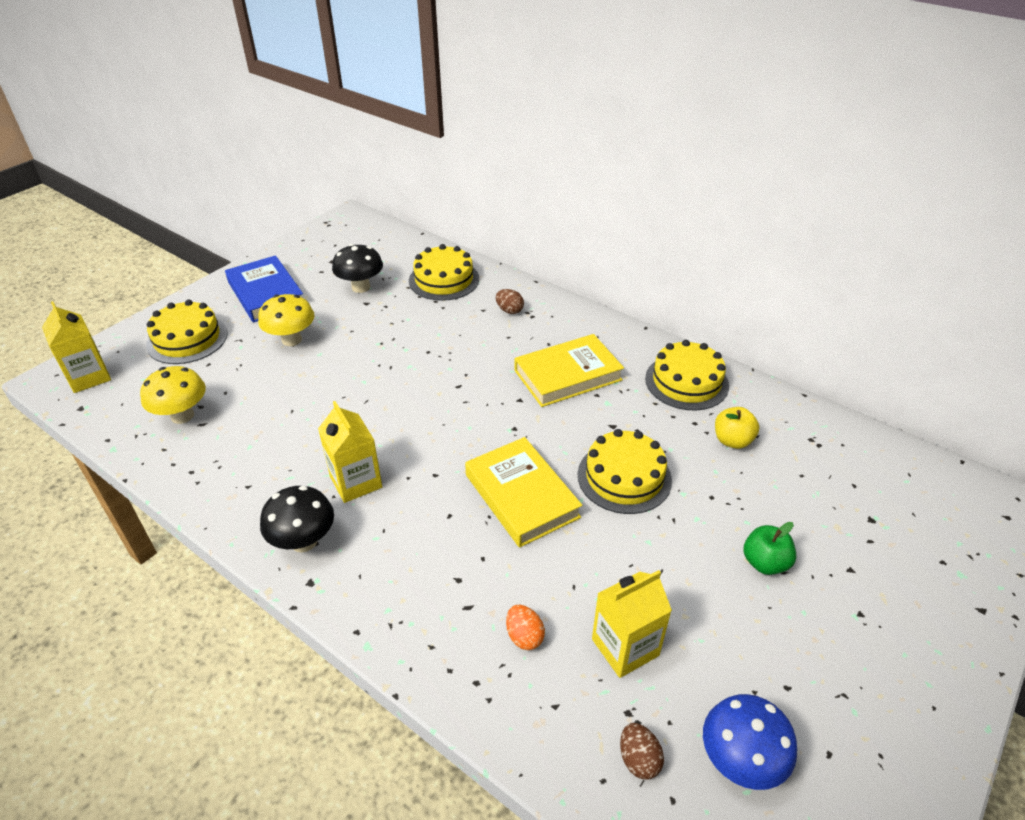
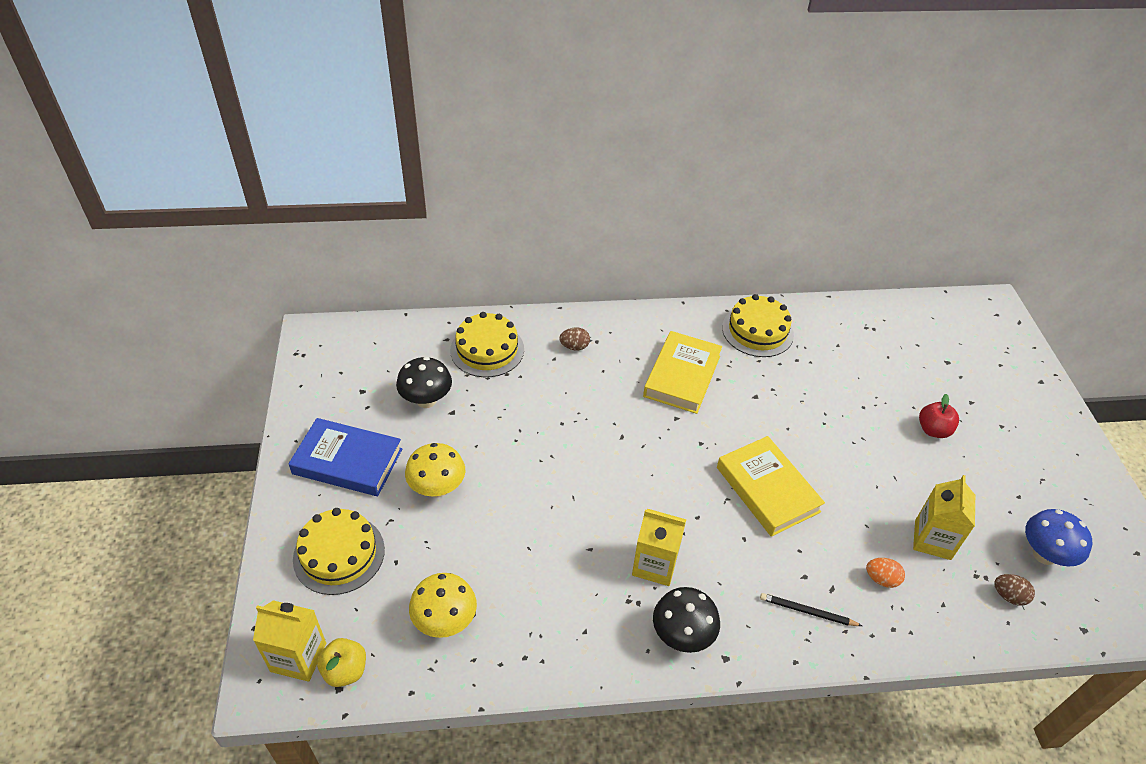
camera: 45 degrees left, 5 degrees up
(421, 605) = (807, 612): none -> black pencil
(521, 496) = (767, 489): yellow book -> yellow book turned 45 degrees clockwise
(624, 477) = (805, 429): yellow cake -> none
(732, 440) = (830, 358): yellow apple -> yellow apple (345, 671)
(764, 563) = (933, 430): green apple -> red apple

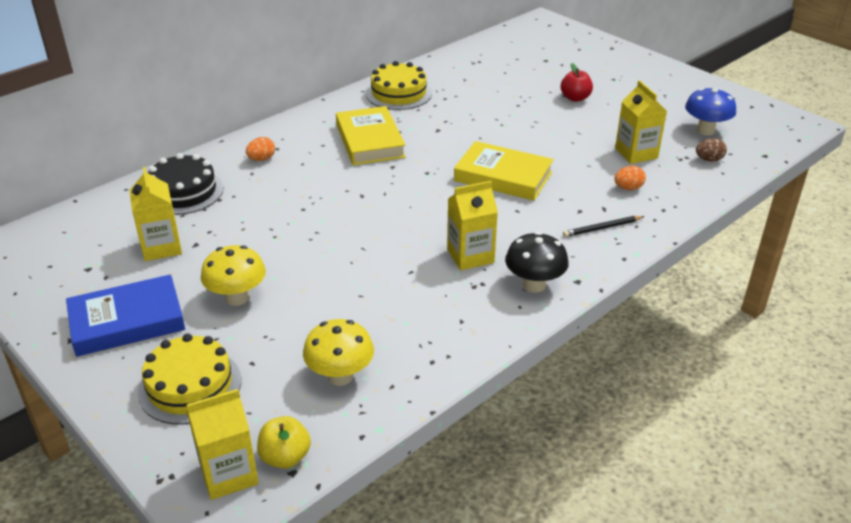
camera: 35 degrees left, 10 degrees down
(426, 400) = (161, 247): black mushroom -> yellow carton
(487, 350) = (183, 192): yellow cake -> black cake
(574, 347) = (261, 159): brown egg -> orange egg

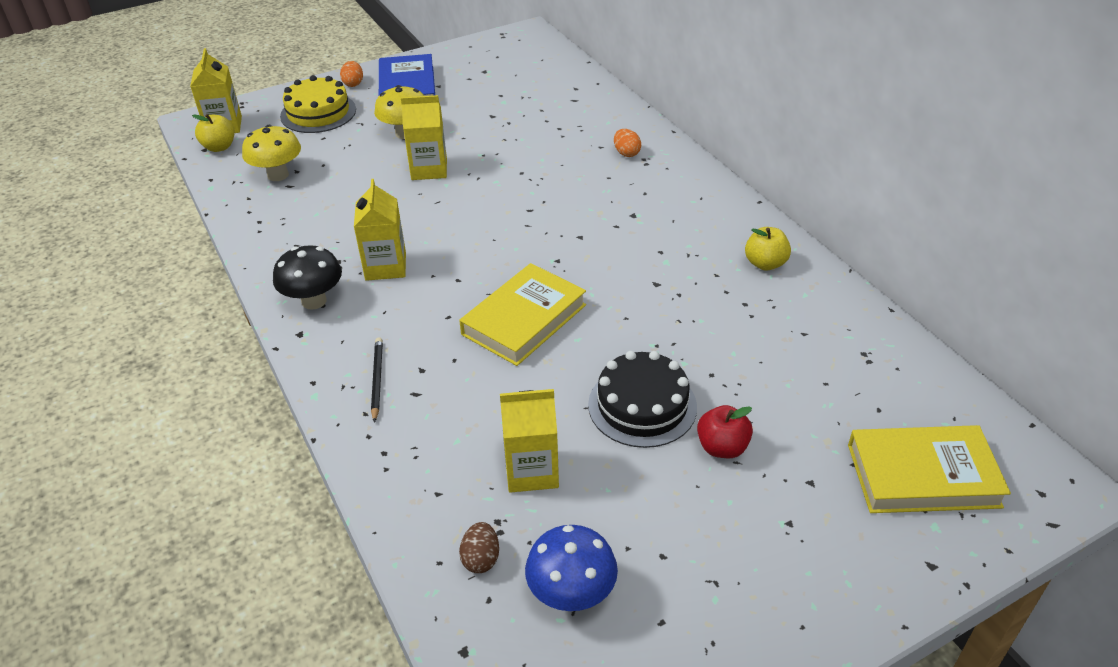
camera: 105 degrees right, 5 degrees up
(161, 247) = (496, 100): yellow carton -> yellow carton (429, 169)
(183, 192) = (580, 110): black cake -> black cake (642, 405)
(370, 141) = (643, 226): yellow book -> yellow book (922, 475)
(399, 93) = (765, 263): yellow cake -> yellow apple
(628, 188) = (448, 432): orange egg -> orange egg (353, 83)

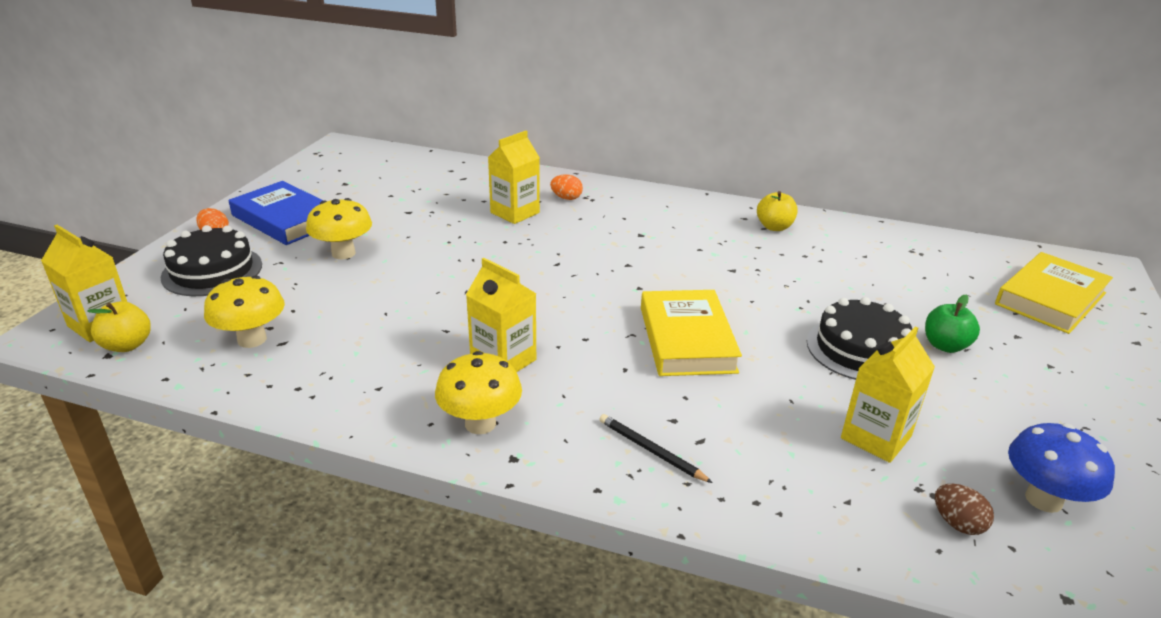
camera: 45 degrees left, 10 degrees down
(314, 301) = (480, 423): black mushroom -> yellow mushroom
(318, 113) = (212, 271): yellow cake -> black cake
(429, 169) = (415, 271): yellow carton -> yellow carton (515, 213)
(722, 447) = (945, 346): red apple -> green apple

